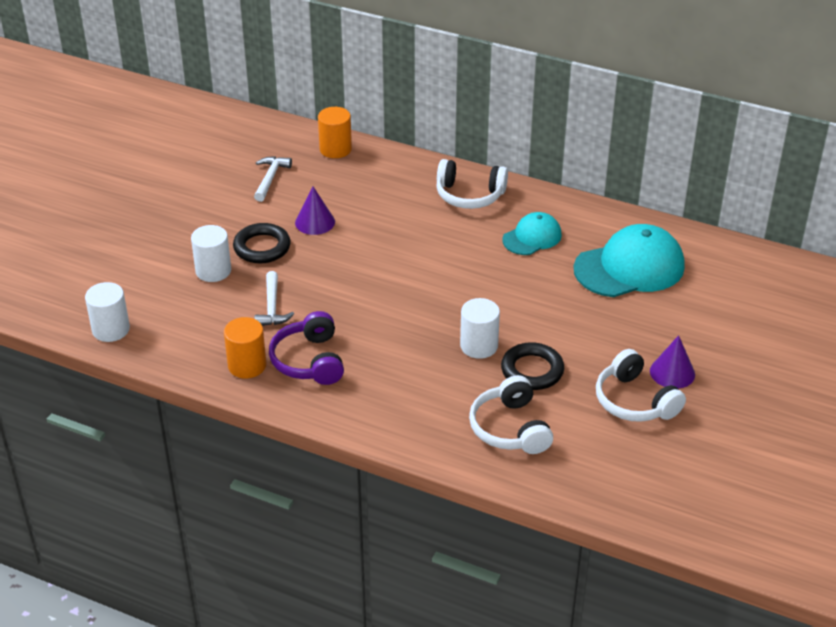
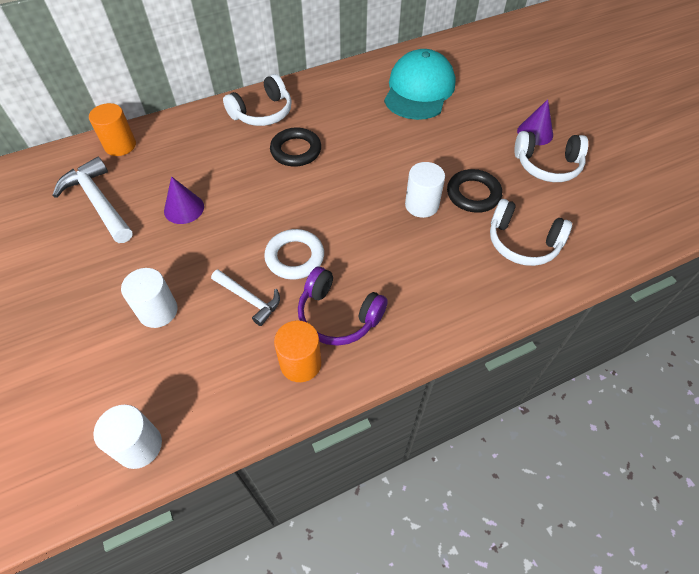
camera: 50 degrees left, 15 degrees up
(262, 247) = (171, 259): black ring -> black ring (296, 150)
(270, 178) = (99, 202): white hammer -> white hammer, size x1.63
(337, 306) = (294, 257): none -> white ring
(532, 237) = (341, 112): turquoise cap -> none

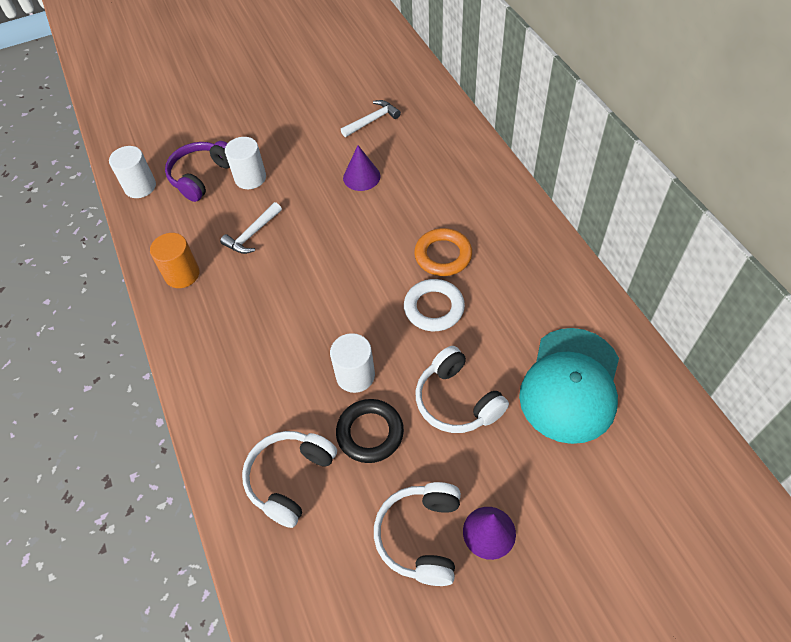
camera: 95 degrees right, 0 degrees up
(99, 202) = (372, 120): white hammer -> white hammer, size x0.61
(120, 145) = (446, 120): orange cylinder -> none
(262, 112) = (505, 221): white headphones -> white headphones (457, 401)
(294, 257) = (294, 263): white ring -> white ring (434, 308)
(296, 150) = (443, 255): black ring -> orange ring
(338, 315) = (224, 299): purple headphones -> purple headphones (202, 176)
(419, 90) = (570, 385): turquoise cap -> turquoise cap turned 90 degrees clockwise

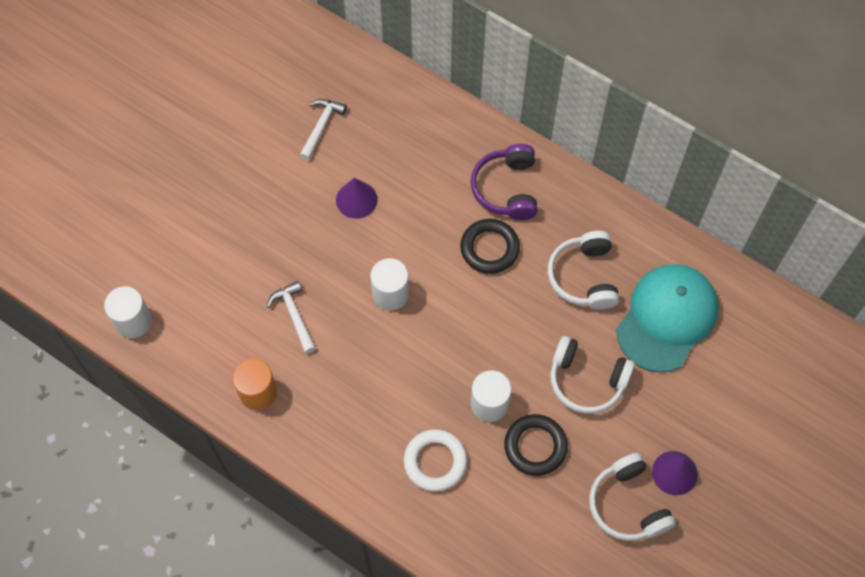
camera: 35 degrees left, 10 degrees up
(202, 176) = (190, 277): purple headphones -> purple headphones (506, 189)
(250, 178) = (243, 255): white cylinder -> white cylinder (390, 293)
(252, 234) = (294, 316): white hammer -> white hammer turned 150 degrees clockwise
(290, 479) = (497, 519): white headphones -> white headphones (584, 277)
(434, 308) = (515, 305): white ring -> white ring (435, 462)
(443, 255) = (489, 248): orange ring -> black ring
(570, 385) = (667, 318): turquoise cap -> turquoise cap turned 135 degrees counterclockwise

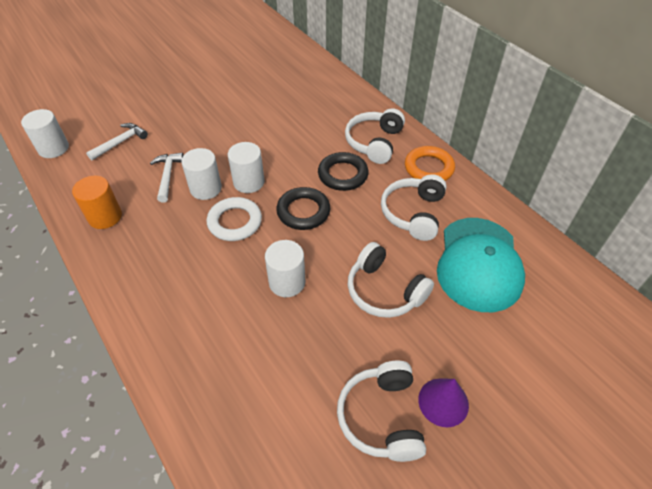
camera: 20 degrees right, 15 degrees down
(321, 127) = (258, 79): white hammer -> white hammer (120, 142)
(347, 318) = (206, 188): none -> white cylinder
(356, 199) = (258, 122): purple cone -> none
(435, 462) = (213, 313): white ring -> white ring (235, 222)
(506, 189) = (374, 142): purple headphones -> white headphones
(535, 446) = (311, 330): black ring -> black ring (303, 211)
(580, 208) = (428, 168): none -> orange ring
(667, 318) = (479, 264): turquoise cap -> turquoise cap turned 135 degrees clockwise

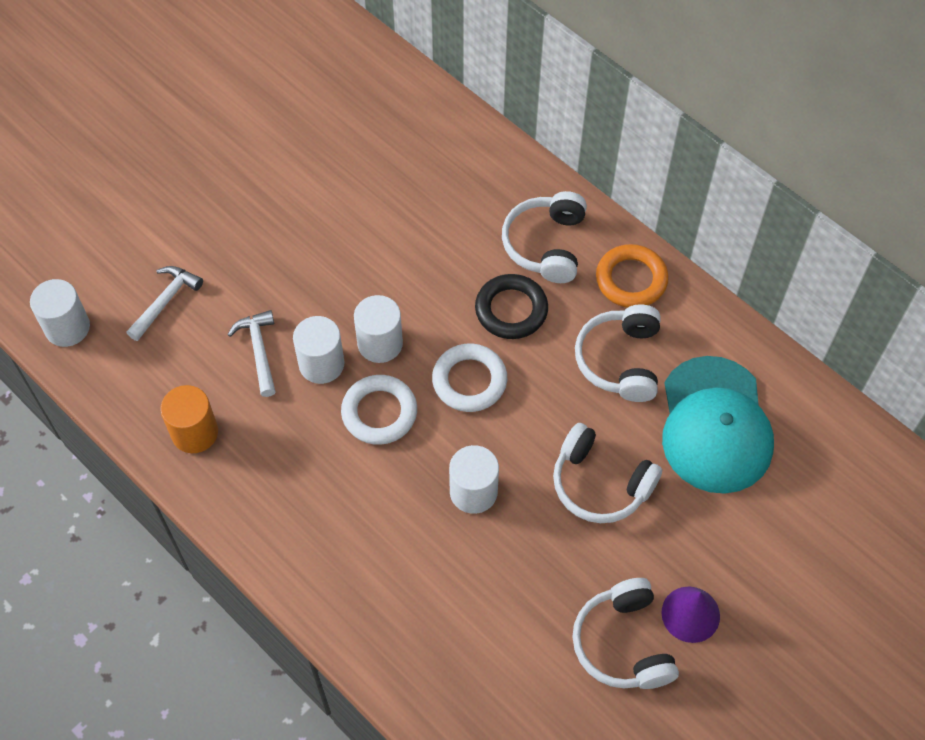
camera: 10 degrees left, 10 degrees up
(303, 211) = (469, 381): black ring -> white ring

